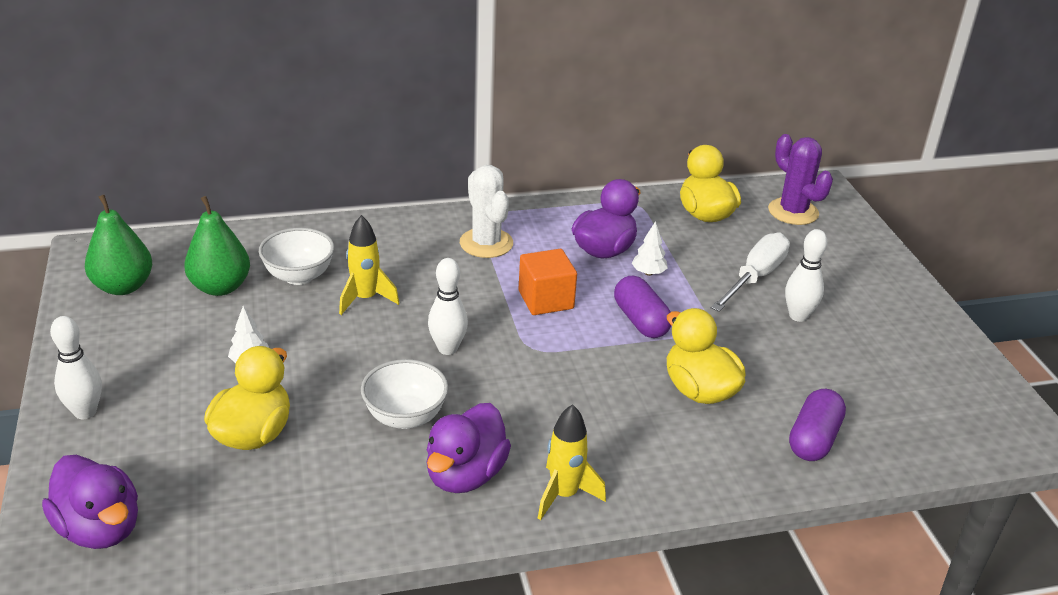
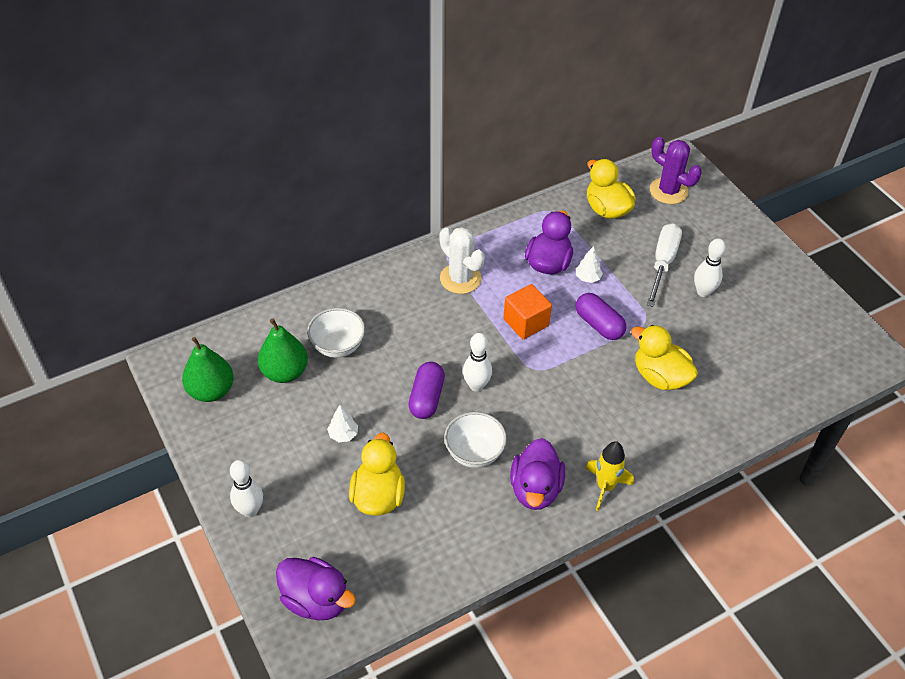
camera: 15 degrees left, 15 degrees up
(365, 299) = (397, 355): yellow rocket -> none
(813, 439) = (746, 397): purple capsule -> purple capsule (426, 398)

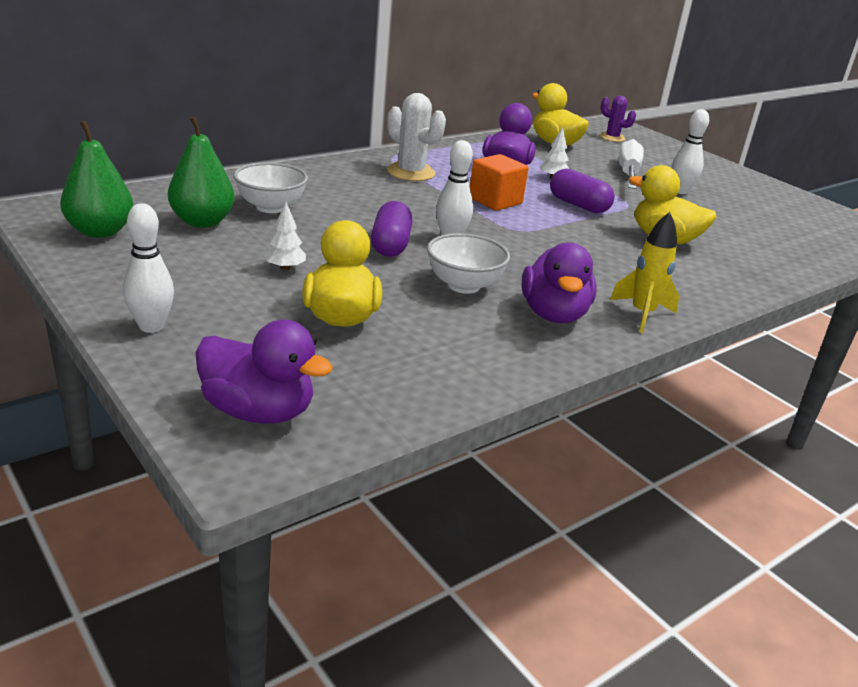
camera: 10 degrees left, 20 degrees down
(668, 191) = (612, 137): purple cactus -> purple cactus, size x0.64

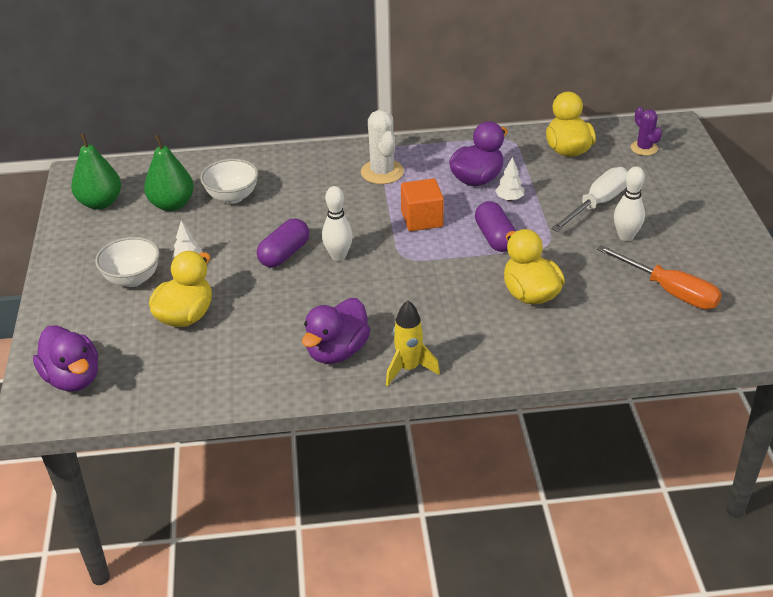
camera: 35 degrees right, 10 degrees up
(151, 326) = (67, 296): white bowling pin -> none
(464, 285) = (298, 307): white bowl -> white bowl (132, 279)
(764, 220) = (669, 291): none -> orange screwdriver

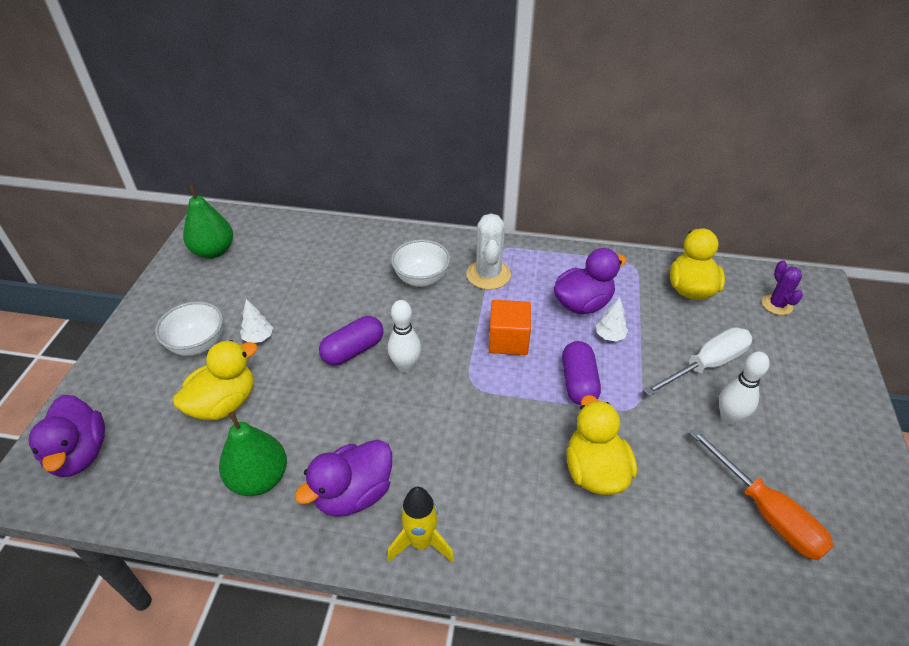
camera: 15 degrees right, 5 degrees up
(172, 204) = (275, 267): green pear -> green pear (259, 478)
(232, 197) = (334, 271): white bowl -> white bowl (421, 278)

